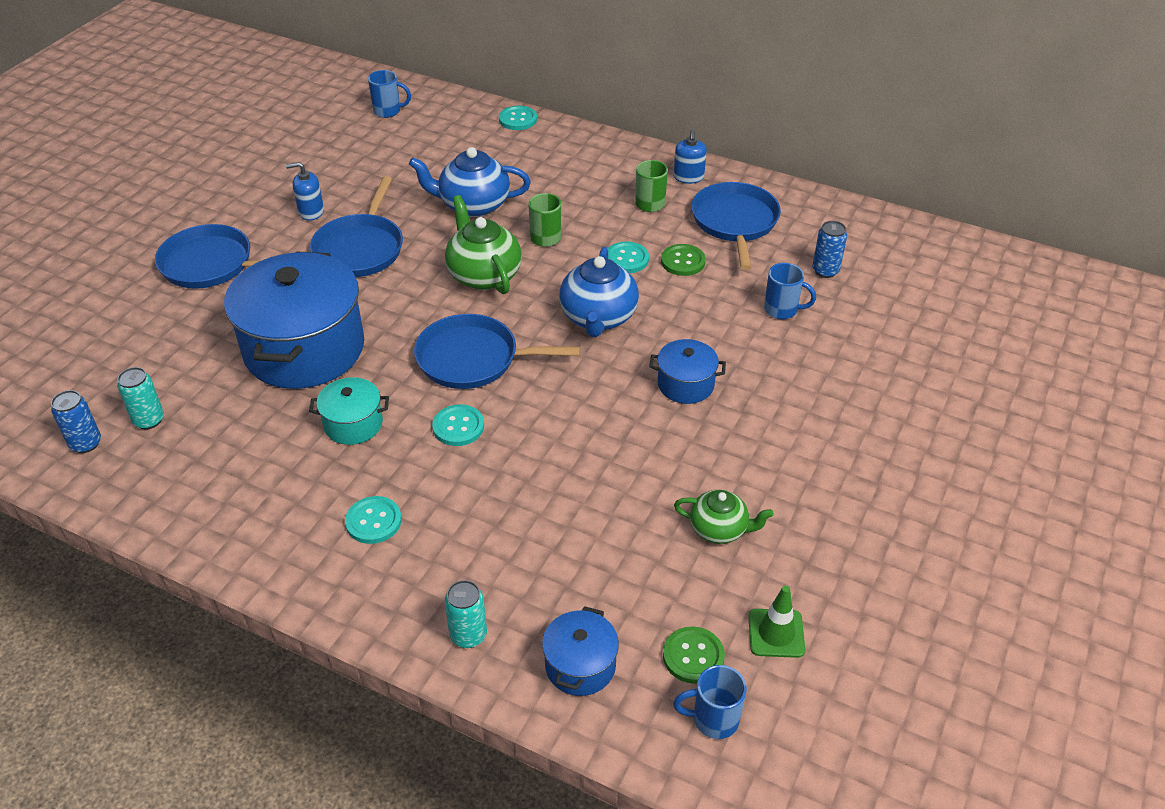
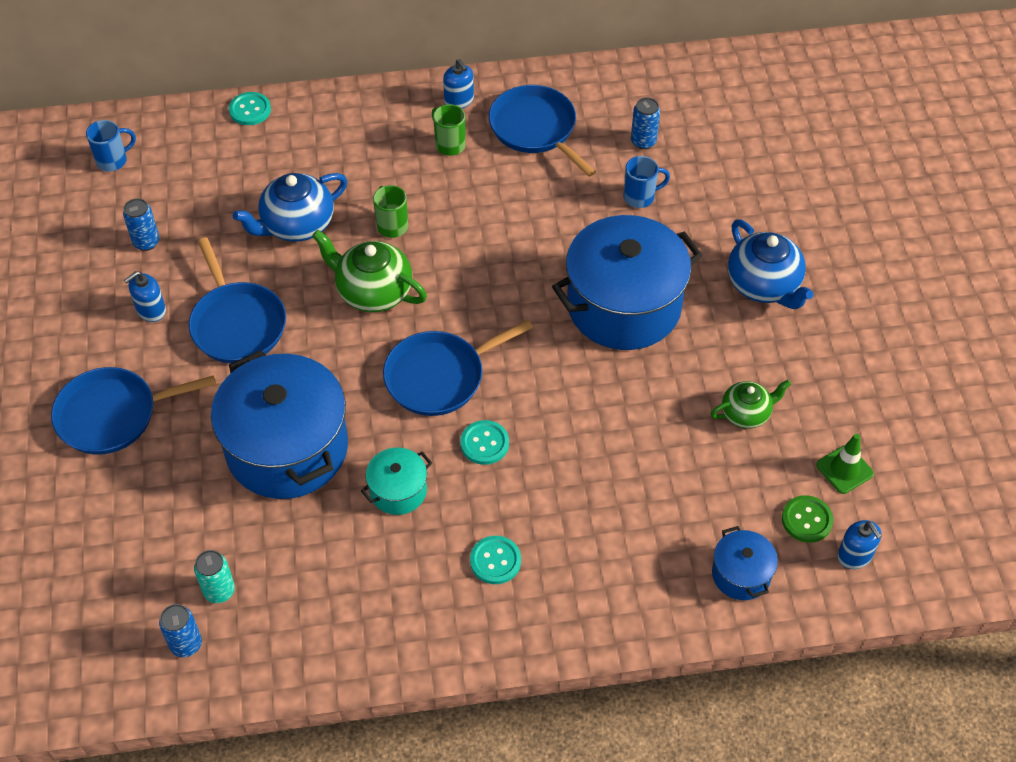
camera: 35 degrees left, 10 degrees up
(355, 169) = (146, 242): none -> blue can
(468, 635) = (647, 602): turquoise can -> none
(598, 318) = (505, 282): blue teapot -> blue teapot (764, 285)
(626, 259) = (479, 212): turquoise button -> none
(683, 261) = (526, 190): green button -> none
(685, 384) = (624, 306): blue pot -> blue pot, size x2.18
(713, 719) = (854, 555): blue mug -> blue soap dispenser

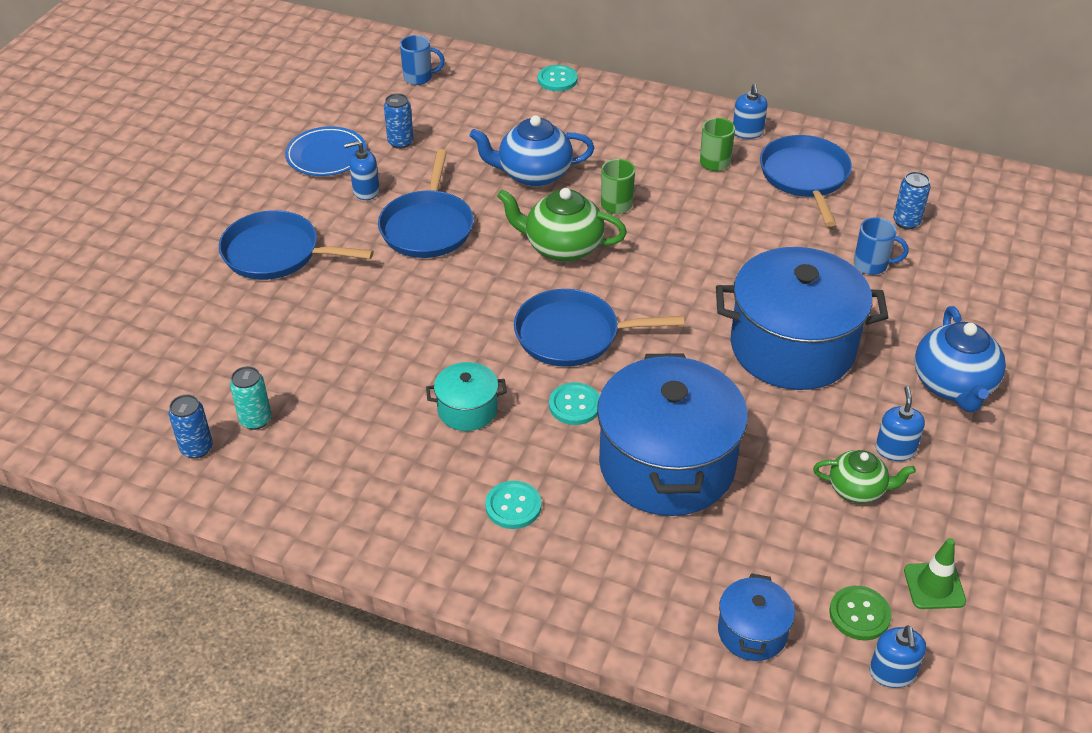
camera: 30 degrees right, 10 degrees down
(83, 287) = (326, 155): none -> blue plate
(287, 448) = (397, 336): blue pot -> blue pot (667, 465)
(373, 292) = (562, 247): green teapot -> green teapot turned 45 degrees counterclockwise
(753, 364) = (895, 449): none -> blue soap dispenser

